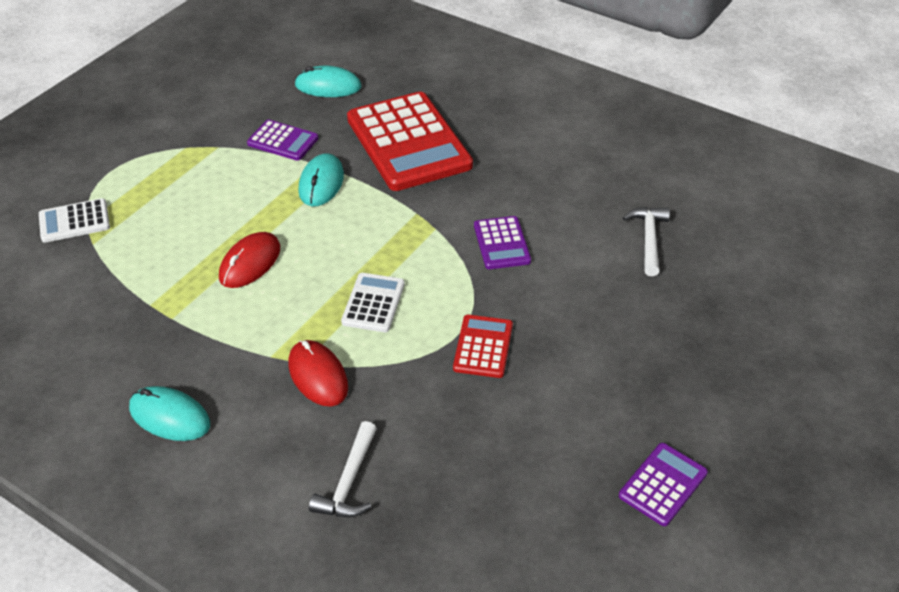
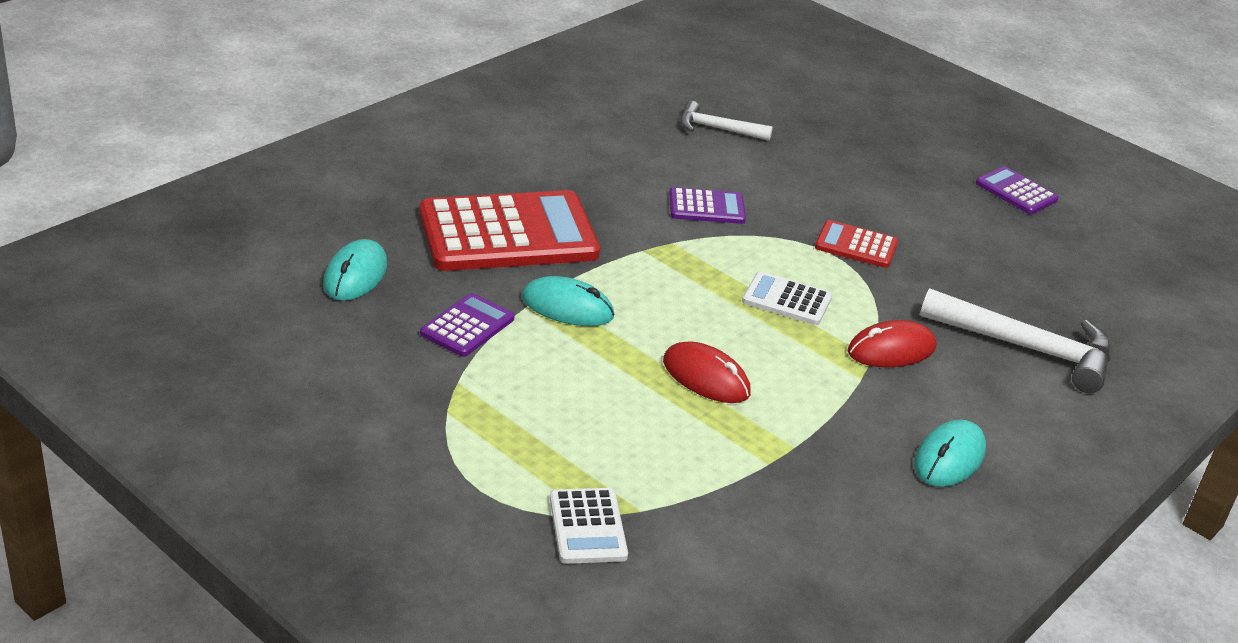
camera: 85 degrees left, 10 degrees down
(349, 482) = (1028, 348): white hammer -> white hammer, size x1.72

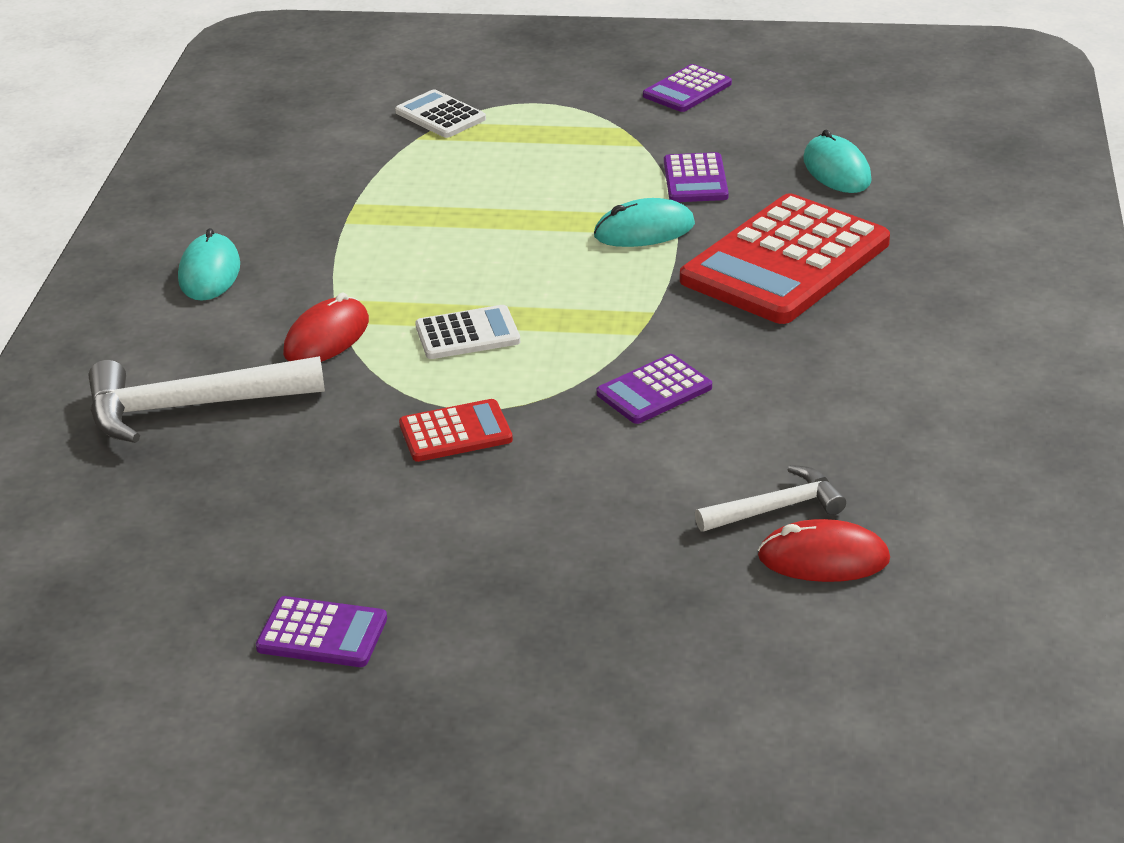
camera: 150 degrees right, 0 degrees up
(330, 418) = (687, 90): none -> purple calculator
(706, 377) = (466, 235): red mouse -> red mouse (823, 558)

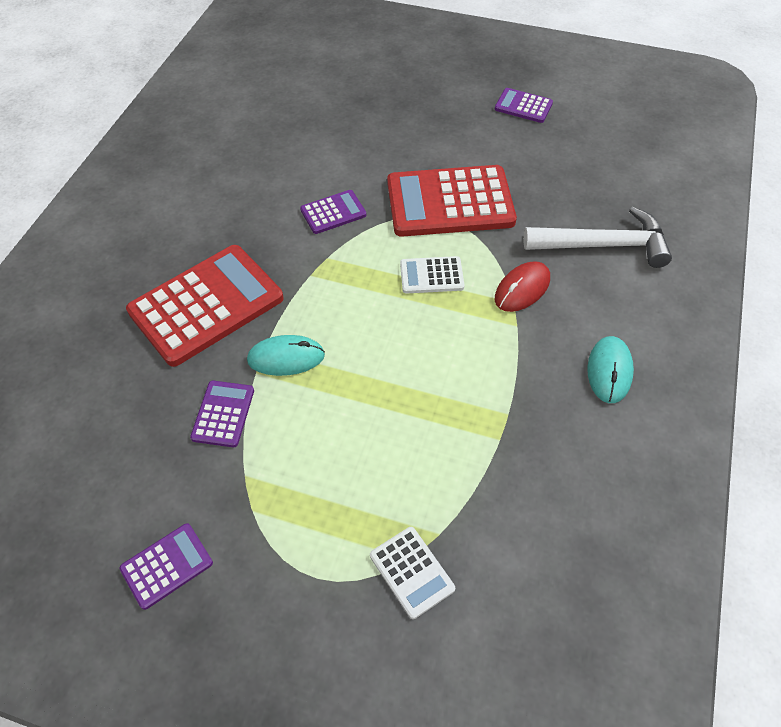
camera: 170 degrees left, 20 degrees up
(455, 432) = (450, 202): red calculator -> red calculator, size x2.11
(776, 508) = (302, 134): white hammer -> none
(823, 558) = (294, 107): red mouse -> none
(836, 170) = (111, 403): turquoise mouse -> none

